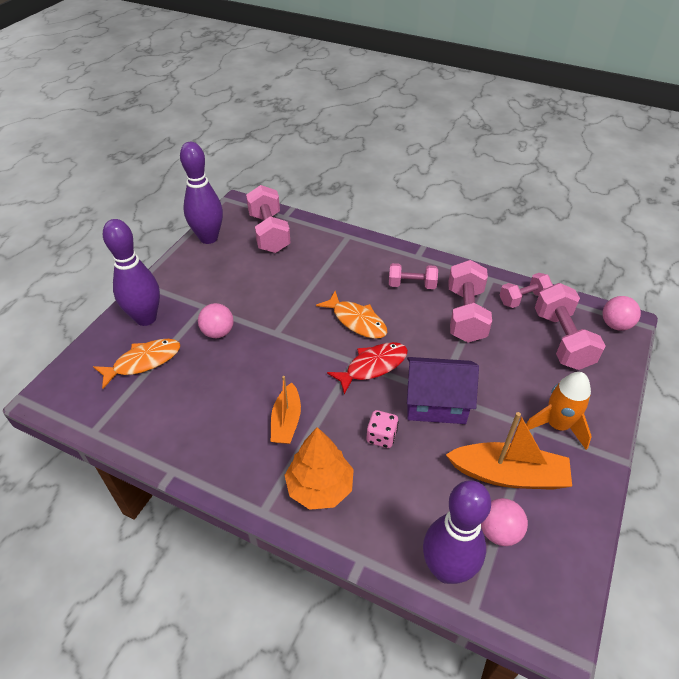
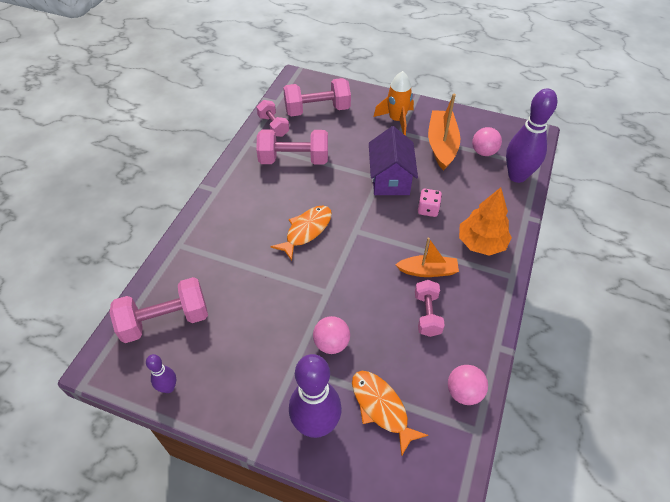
camera: 95 degrees left, 5 degrees up
(208, 238) = (168, 387): purple bowling pin -> purple bowling pin, size x0.49
(373, 366) = (359, 217): red fish -> none
(412, 285) = (257, 193): pink dumbbell -> pink dumbbell (427, 314)
(615, 325) = (299, 83): pink ball -> pink ball (464, 392)

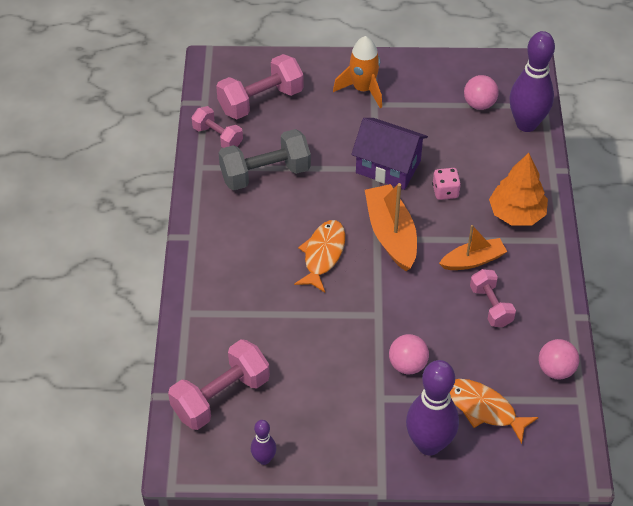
camera: 20 degrees left, 0 degrees up
(294, 160) = (265, 173): pink dumbbell -> grey dumbbell
(390, 179) = (388, 167): purple house -> purple house turned 45 degrees counterclockwise
(441, 145) = (428, 108): orange boat -> orange boat (391, 234)

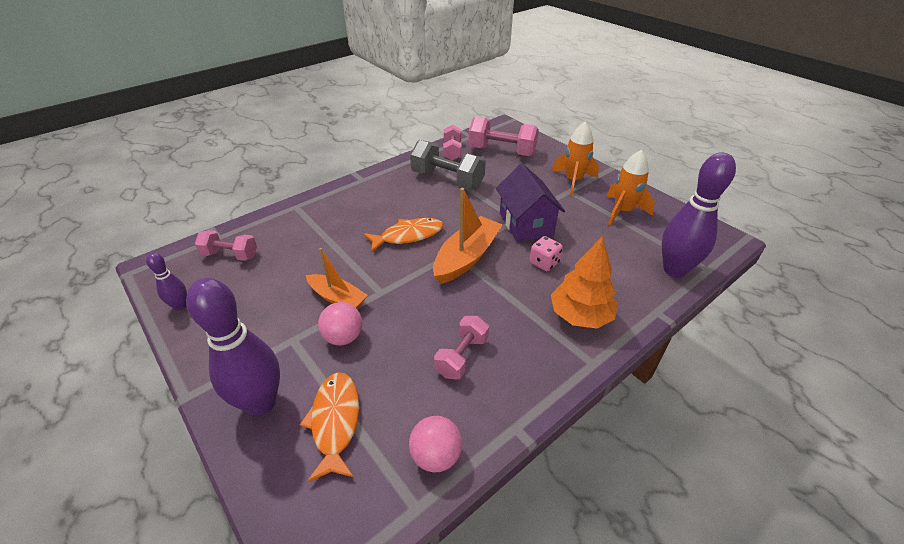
camera: 50 degrees right, 10 degrees down
(221, 396) = (230, 255): pink dumbbell -> pink dumbbell, size x0.62
(436, 94) = (622, 211): none -> orange rocket
(473, 260) = (497, 316): orange boat -> orange boat (337, 298)
(479, 104) = (649, 235): pink ball -> none

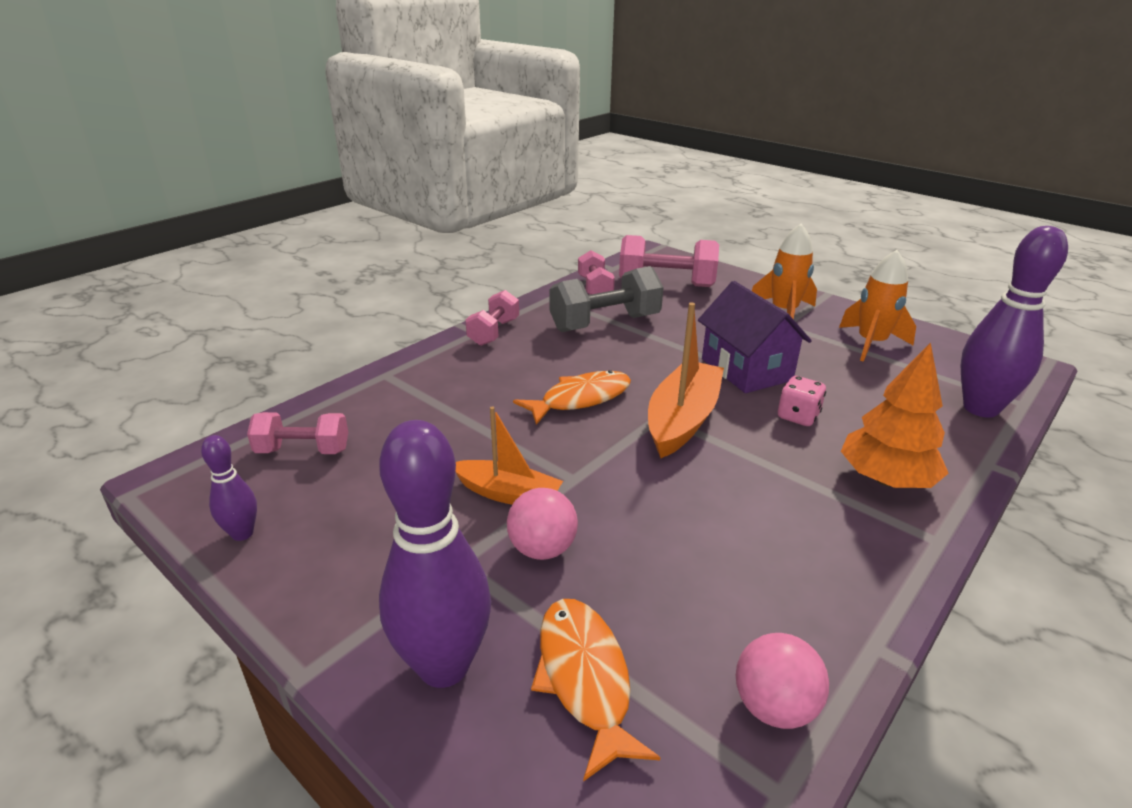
camera: 10 degrees left, 10 degrees down
(447, 180) = (605, 323): grey dumbbell -> grey dumbbell turned 45 degrees counterclockwise
(462, 356) = (742, 554): pink dumbbell -> pink dumbbell (494, 332)

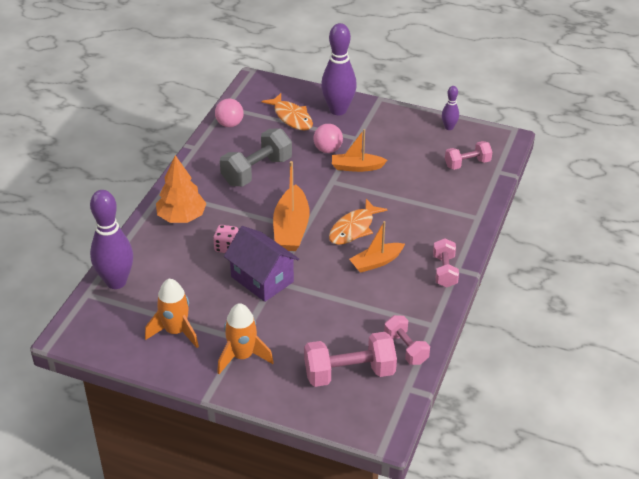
camera: 160 degrees right, 10 degrees up
(575, 356) = (376, 262): none -> orange boat
(605, 323) = (374, 302): grey dumbbell -> grey dumbbell (257, 171)

